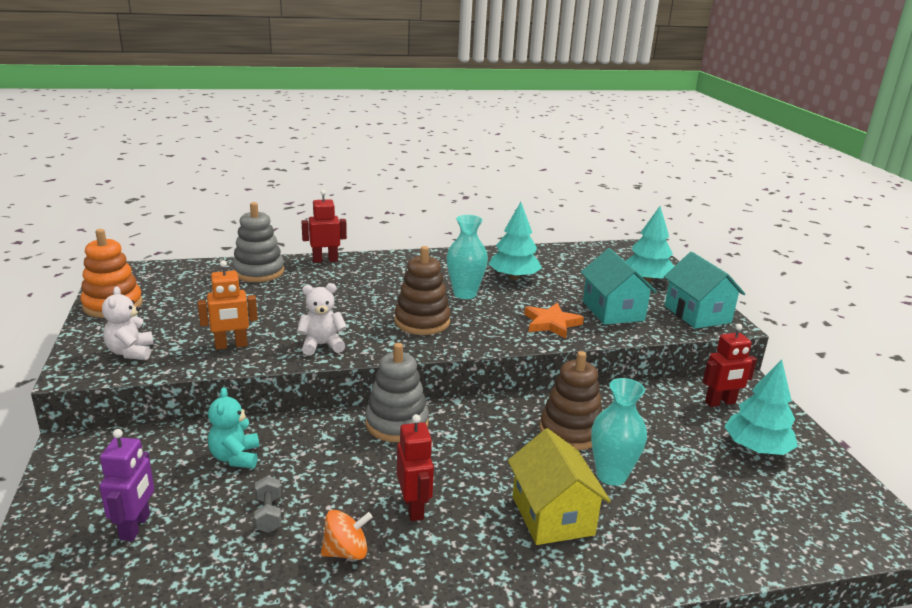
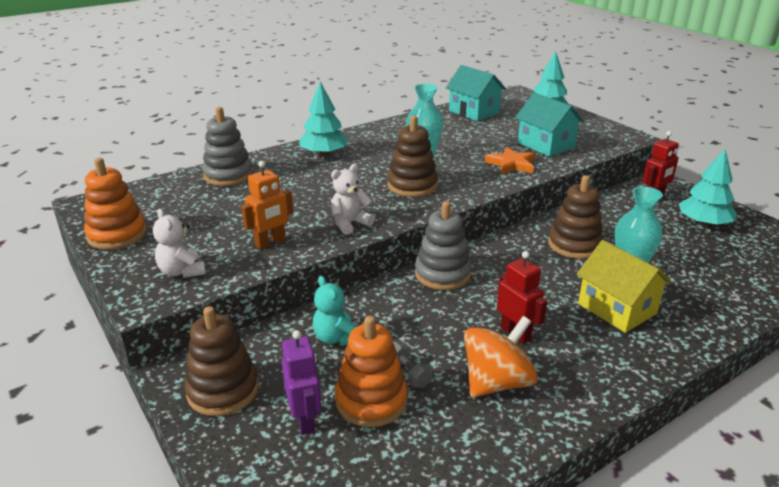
camera: 20 degrees left, 5 degrees up
(94, 475) = (223, 390): none -> brown stacking toy
(210, 529) = (371, 400): none -> orange stacking toy
(325, 260) = (278, 153): red robot -> none
(346, 552) = (496, 382): orange spinning top -> orange spinning top, size x1.66
(513, 277) = (448, 135): turquoise tree -> turquoise tree (324, 154)
(697, 314) = (605, 134): turquoise house -> turquoise house (474, 112)

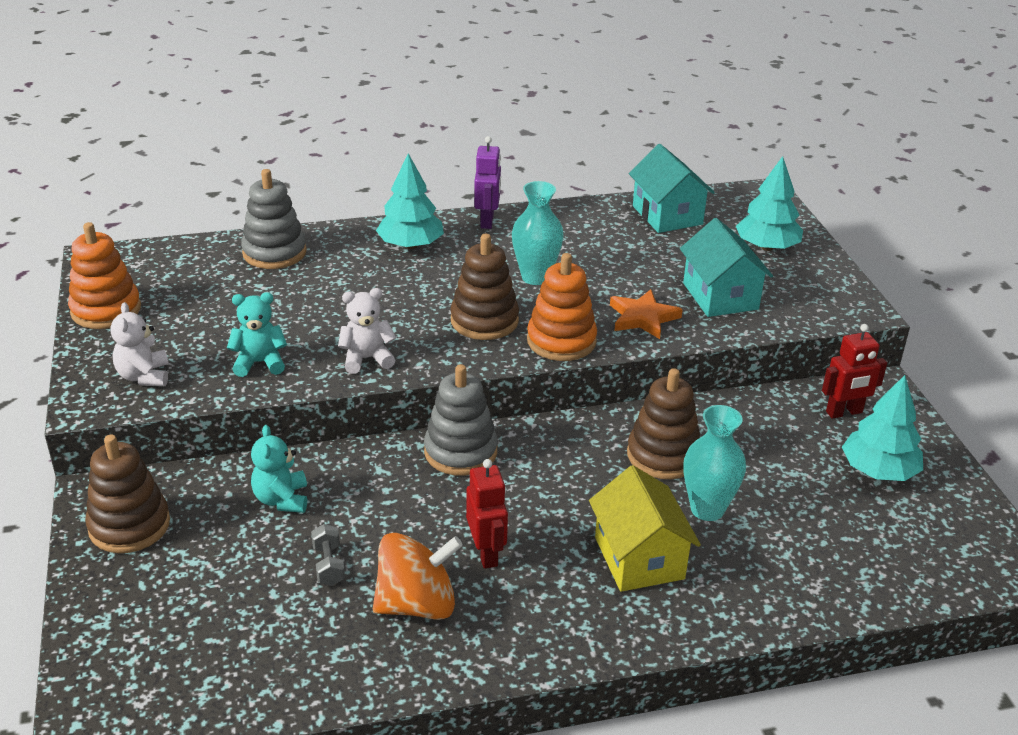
camera: 20 degrees right, 5 degrees up
(270, 243) = (259, 363): orange robot -> turquoise teddy bear
(305, 420) = (188, 583): purple robot -> purple robot (487, 221)
(371, 400) = (268, 583): orange stacking toy -> orange stacking toy (561, 341)

